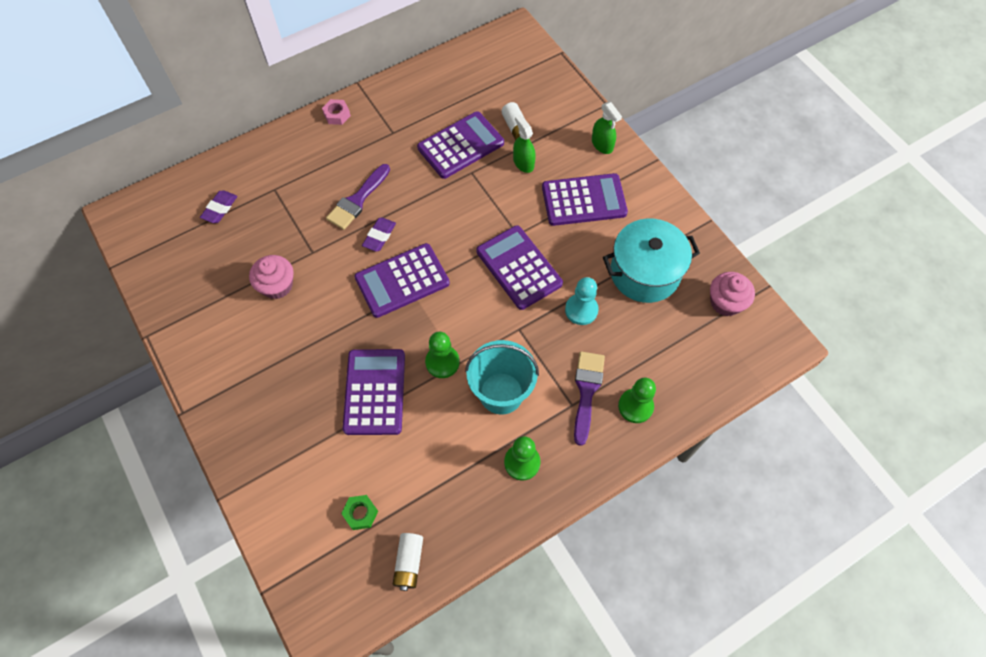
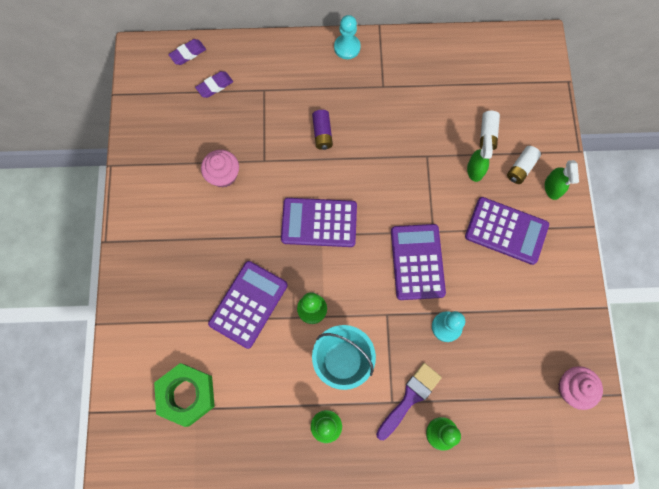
camera: 30 degrees right, 10 degrees up
(337, 115) = (347, 47): pink nut -> turquoise pawn
(357, 200) = (322, 133): purple brush -> purple battery
(360, 513) = (187, 395): green nut -> green nut, size x2.07
(379, 236) = (322, 174): purple eraser -> purple eraser (188, 54)
(409, 563) = (200, 453): white battery -> white battery (521, 168)
(461, 145) = (432, 127): purple calculator -> none
(645, 273) = (519, 323): turquoise pot -> none

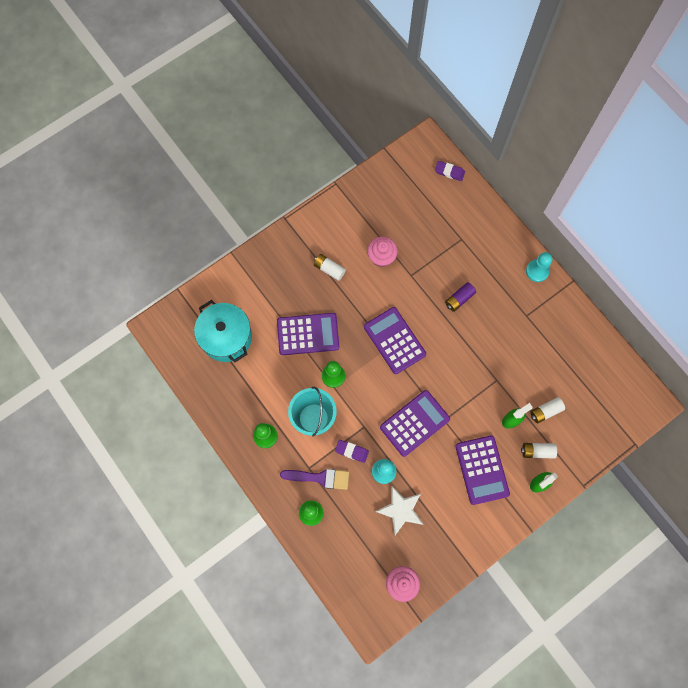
camera: 55 degrees right, 0 degrees up
(187, 395) = (226, 337): green nut -> turquoise pot
(196, 234) = (329, 269): none -> white battery
(215, 86) = (439, 206): purple eraser -> purple eraser (351, 451)
(497, 337) = (400, 510): none -> white star

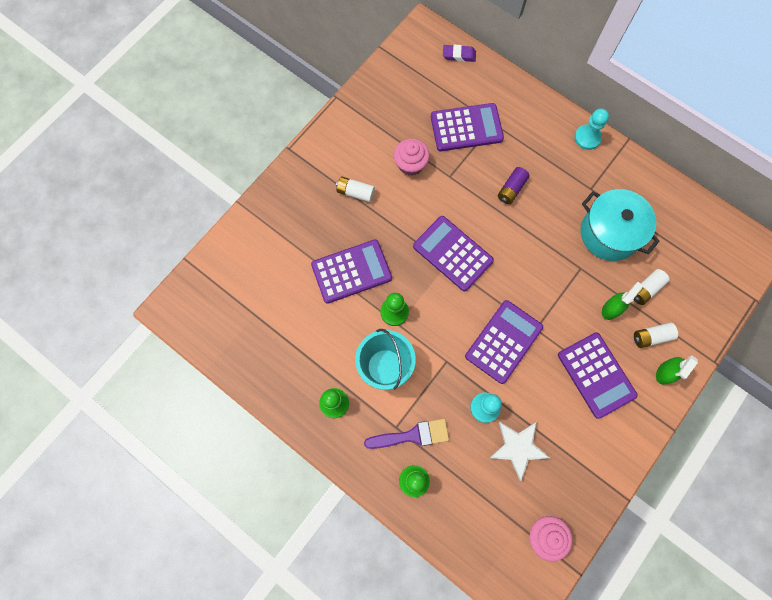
camera: 15 degrees left, 0 degrees up
(226, 337) = (257, 300): turquoise pot -> turquoise pot (609, 233)
(351, 451) = (440, 394): purple eraser -> none
(437, 237) = (466, 128): none -> purple calculator

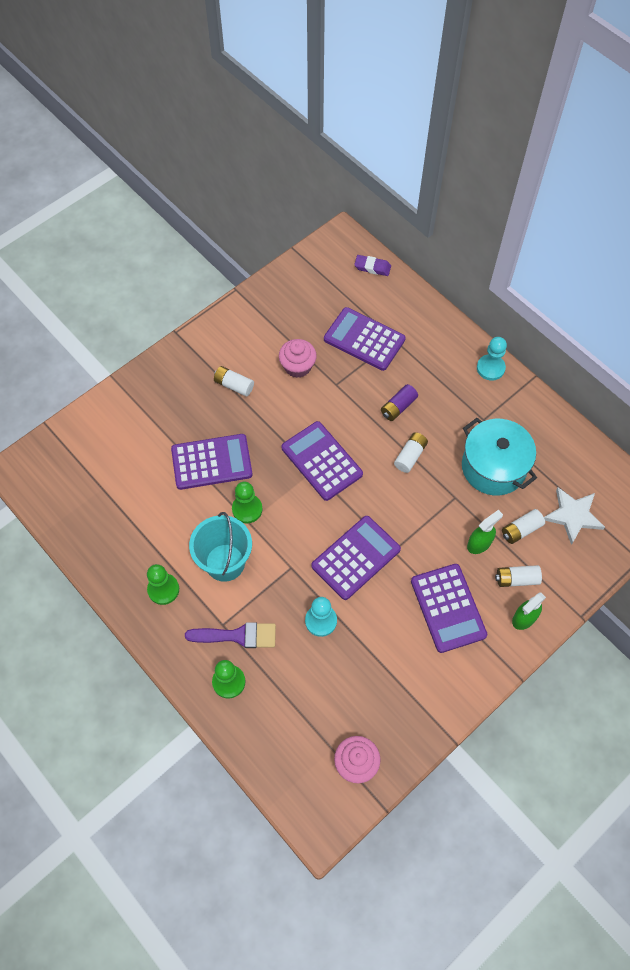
camera: 10 degrees right, 10 degrees down
(466, 128) = (364, 339): purple calculator -> purple calculator turned 150 degrees counterclockwise
(518, 448) = (347, 668): white star -> white star (573, 515)
(532, 235) = (410, 456): none -> white battery

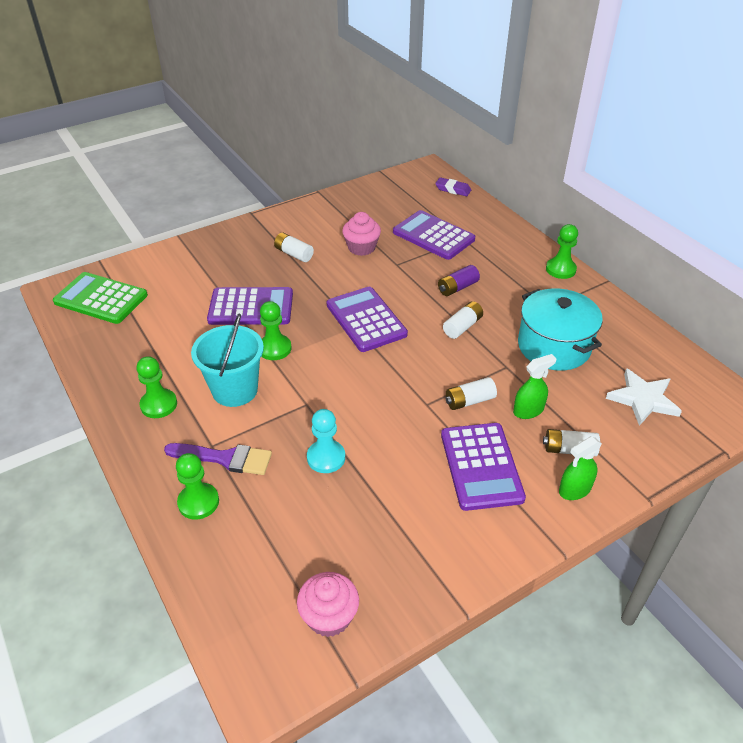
camera: 10 degrees right, 20 degrees down
(65, 473) = (101, 299): none -> green calculator
(356, 558) = (382, 405): purple calculator -> none
(490, 368) = (560, 269): turquoise pawn -> green pawn
(521, 530) = (579, 404): white battery -> white battery (469, 401)

